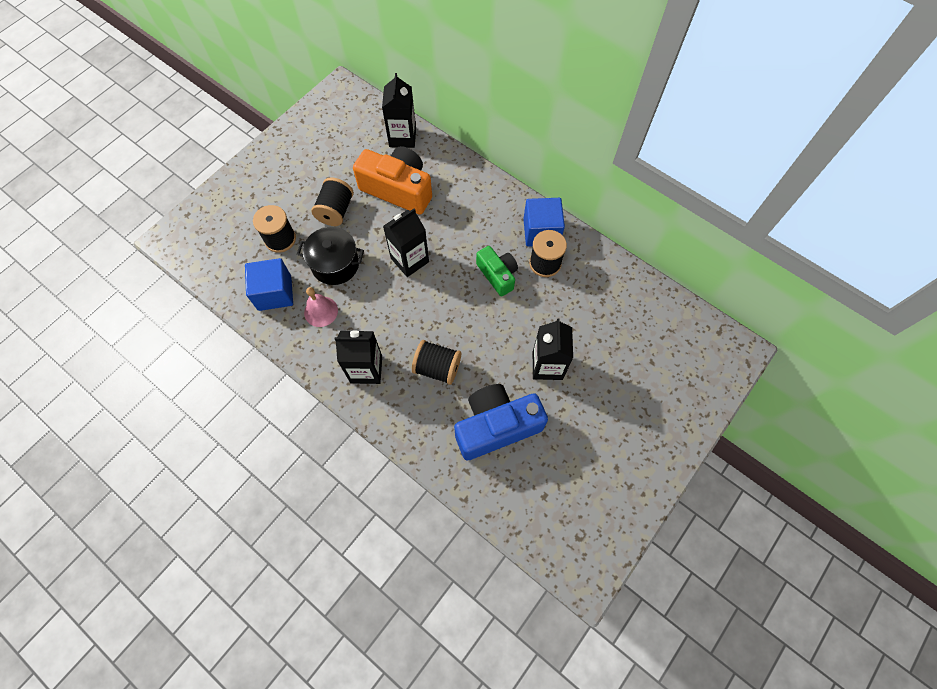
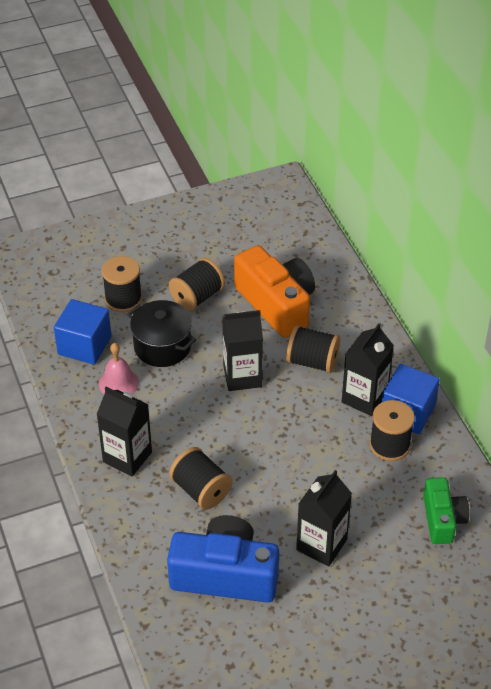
camera: 30 degrees right, 20 degrees down
(402, 137) = (316, 256): black carton -> black carton (364, 398)
(452, 223) = (312, 362): none -> black spool
(497, 275) = (328, 433): green camera -> green camera (442, 519)

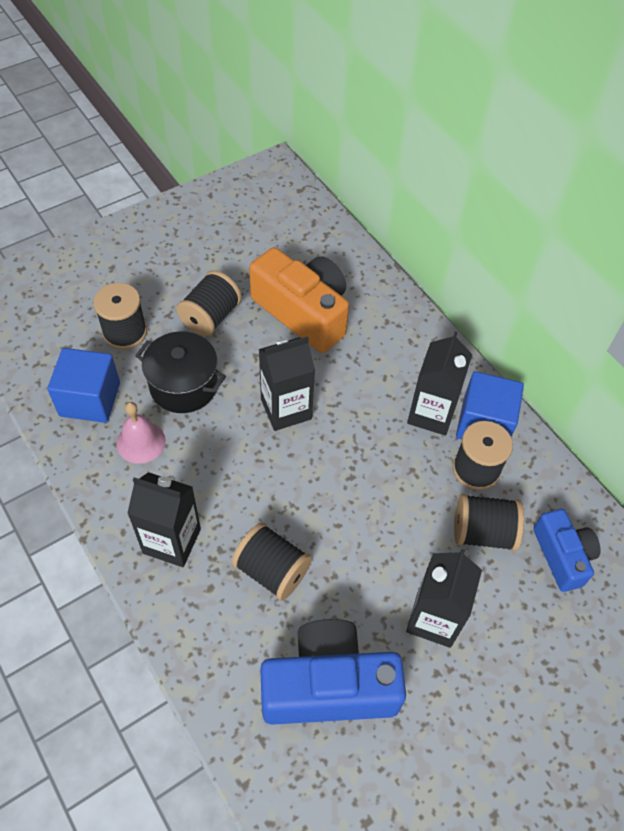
camera: 15 degrees left, 10 degrees up
(312, 362) = (361, 377): black spool -> black spool (483, 532)
(442, 519) = (562, 556): green camera -> blue camera

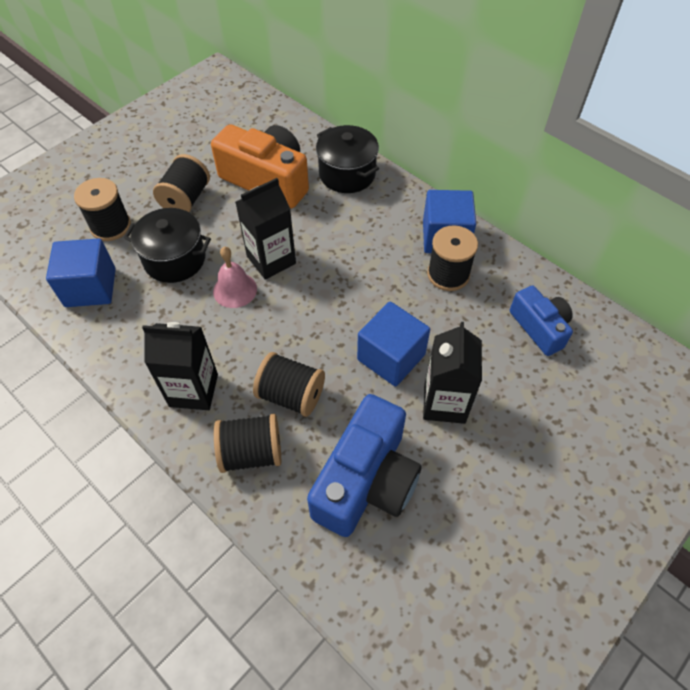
camera: 10 degrees left, 0 degrees up
(141, 442) = (146, 313): pink bell -> pink bell (235, 290)
(328, 686) = (366, 480): blue camera -> blue camera turned 135 degrees clockwise
(389, 552) = (391, 357): none -> blue cube
(393, 323) = (347, 174): none -> black pot
(431, 413) = (398, 238): black carton -> none
(483, 532) = (467, 323): black spool -> black spool (251, 452)

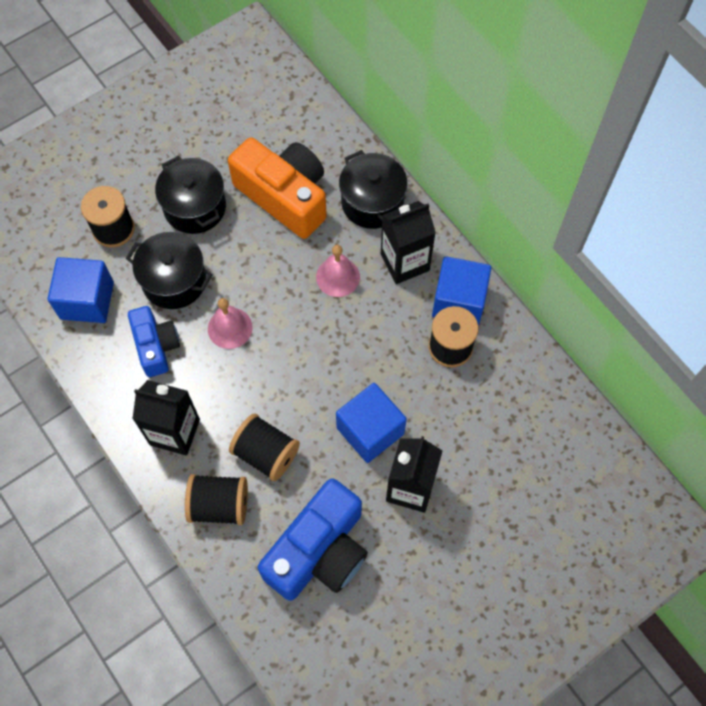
camera: 10 degrees right, 10 degrees up
(186, 199) = (195, 207): black spool -> black pot
(271, 260) = (272, 298): black carton -> black carton (404, 262)
(329, 234) = (338, 277): none -> pink bell
(539, 327) = (527, 424): blue camera -> blue camera (156, 346)

